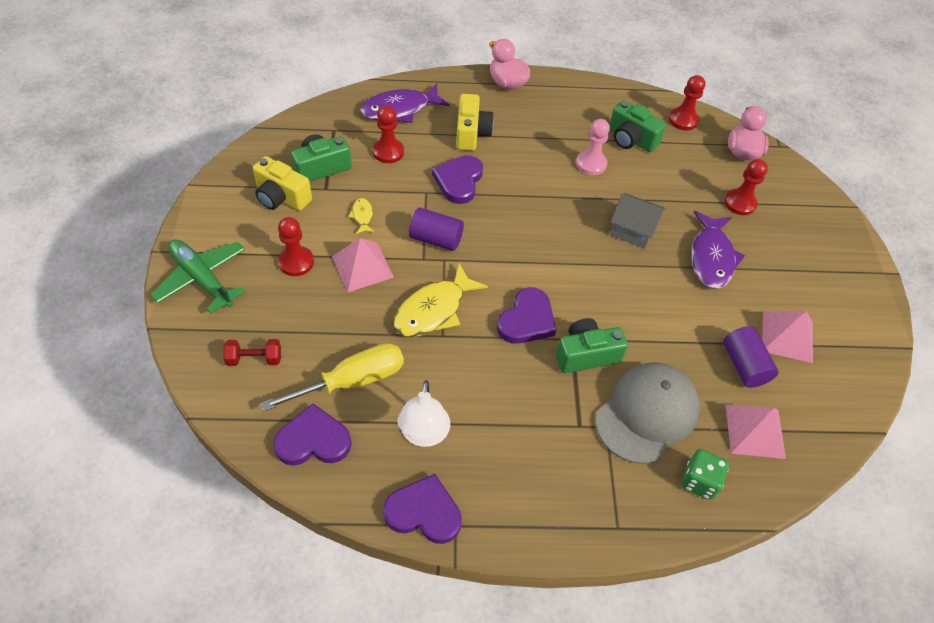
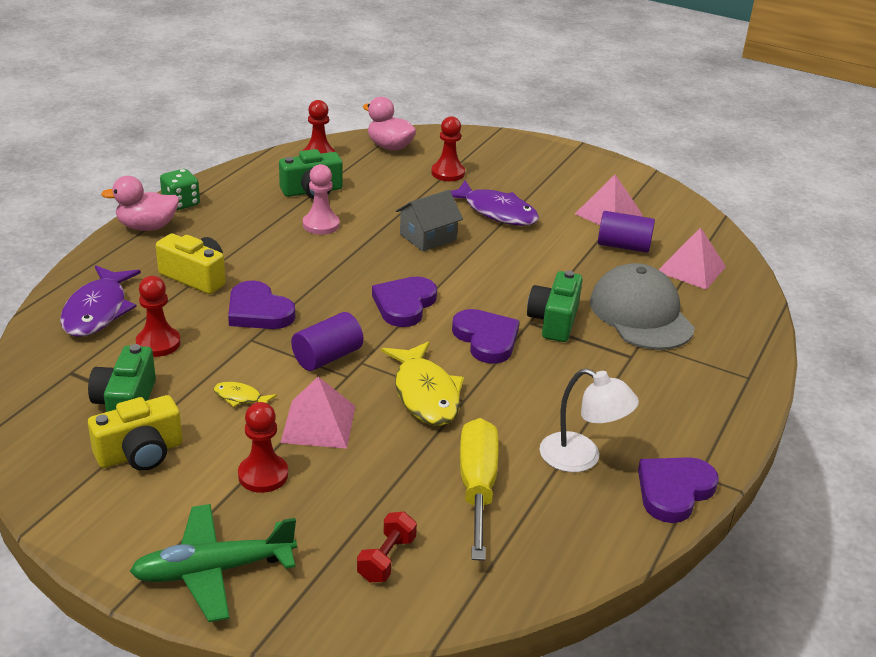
camera: 60 degrees left, 20 degrees down
(313, 440) = (538, 545): purple heart -> purple heart (404, 304)
(699, 481) = (724, 316): green dice -> green dice (181, 203)

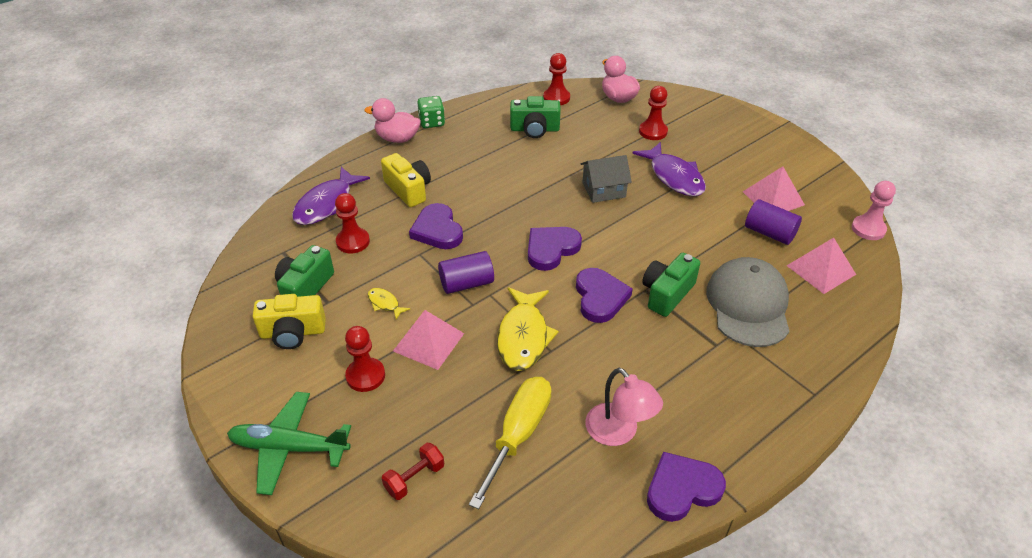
camera: 25 degrees right, 10 degrees up
(321, 225) = (525, 161): pink pawn -> pink pawn (868, 229)
(581, 458) = (618, 433): white lamp -> pink lamp

